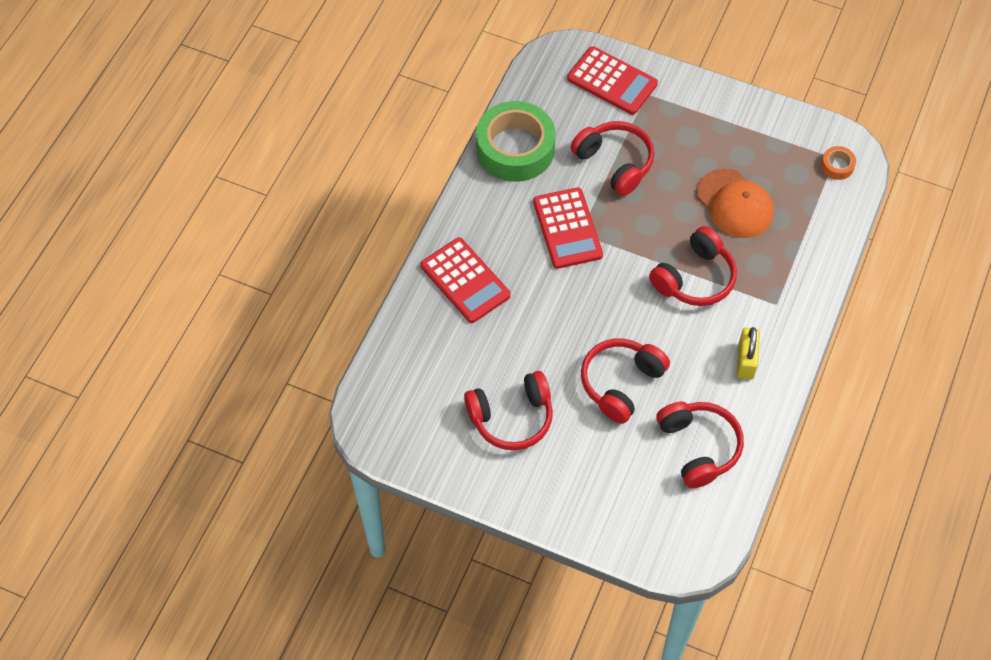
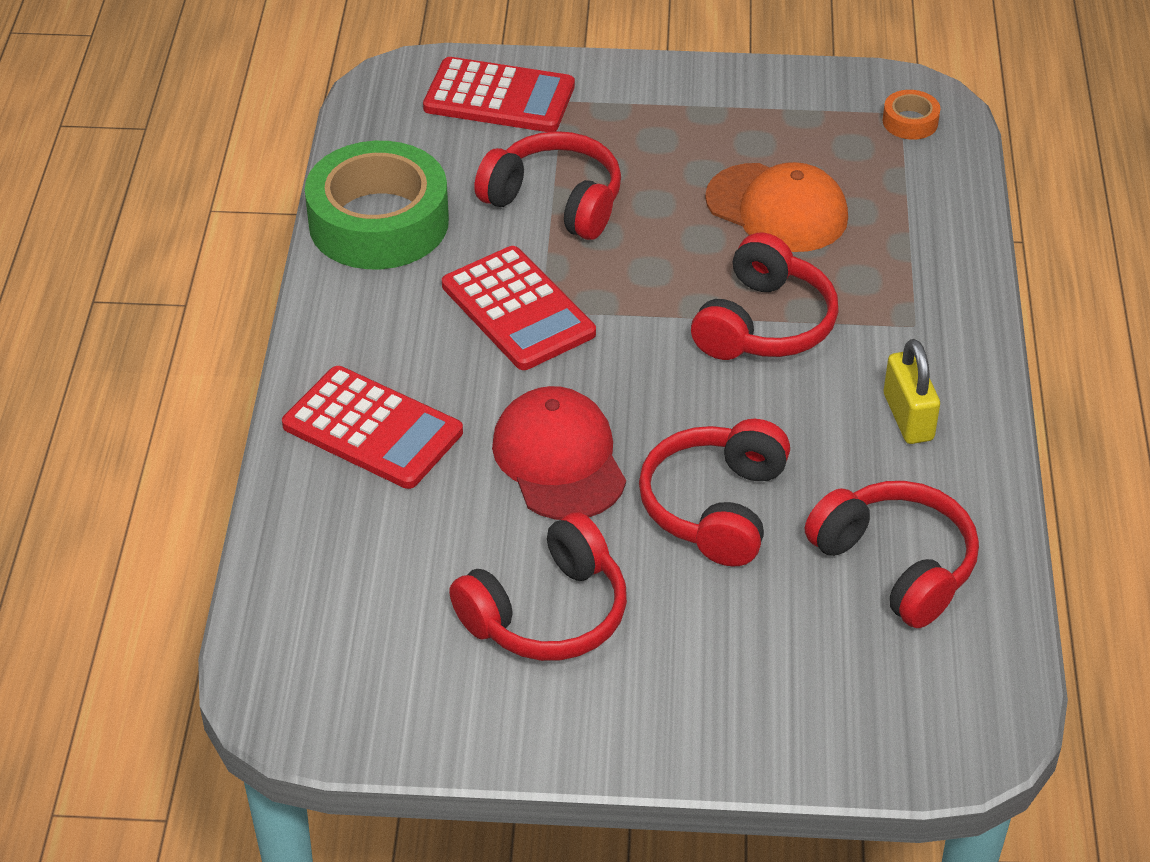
camera: 20 degrees left, 15 degrees down
(553, 329) = (559, 459): none -> red cap

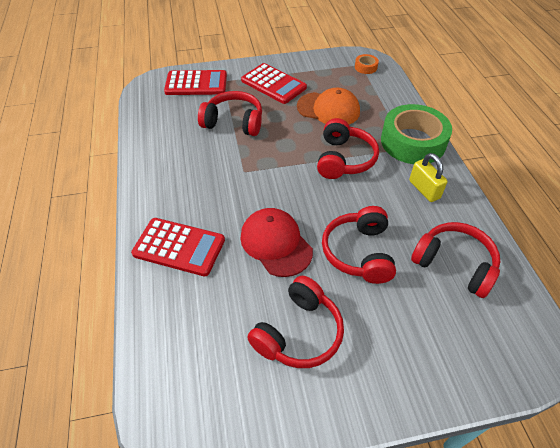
camera: 15 degrees left, 5 degrees up
(378, 222) = (157, 145): green tape -> green tape (413, 142)
(518, 309) = (232, 173): red calculator -> red calculator (273, 84)

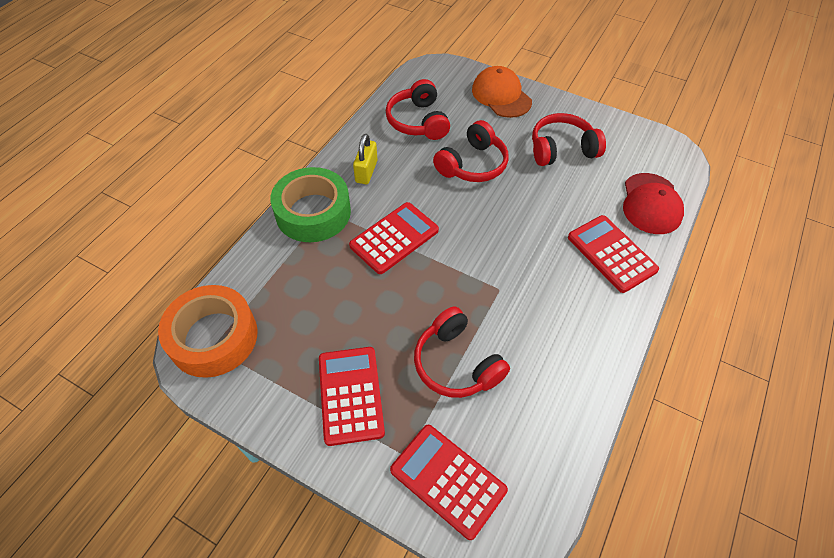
camera: 140 degrees left, 5 degrees up
(276, 243) = (528, 207): red cap -> red cap (651, 204)
(328, 109) = (337, 305): orange cap -> orange cap (501, 95)
(344, 159) = (394, 238): red headphones -> red calculator
(365, 67) = (213, 337): orange tape -> orange tape, size x2.40

